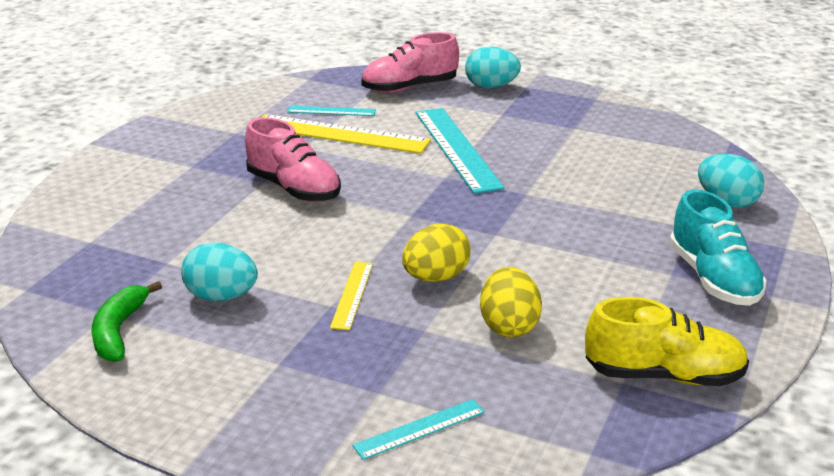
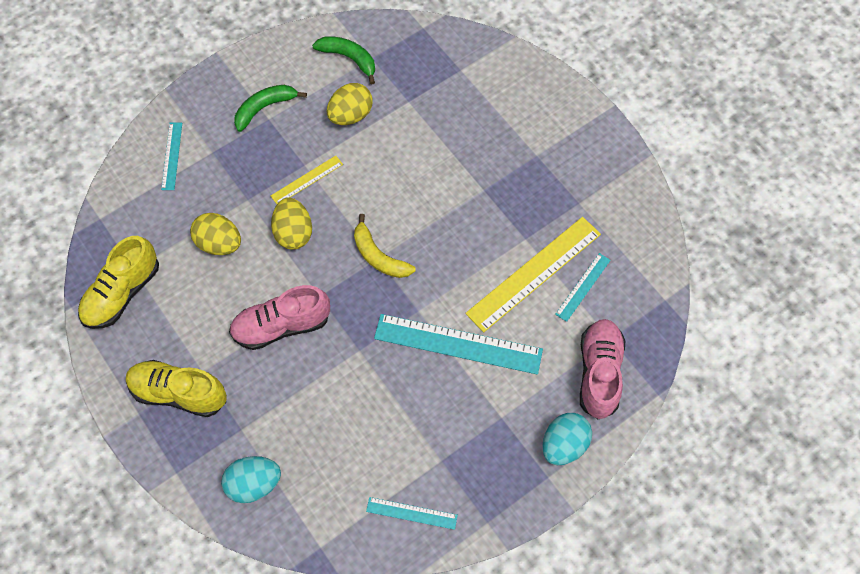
camera: 120 degrees right, 35 degrees up
(221, 297) = (350, 115): turquoise egg -> yellow egg
(262, 374) = (264, 108): none -> green banana
(294, 189) = (460, 204): pink shoe -> pink shoe (281, 326)
(352, 295) = (307, 180): yellow ruler -> yellow ruler turned 75 degrees counterclockwise
(407, 215) = (379, 256): none -> yellow banana
(635, 127) = (411, 513): none -> turquoise ruler
(713, 279) = (179, 393): turquoise shoe -> yellow shoe

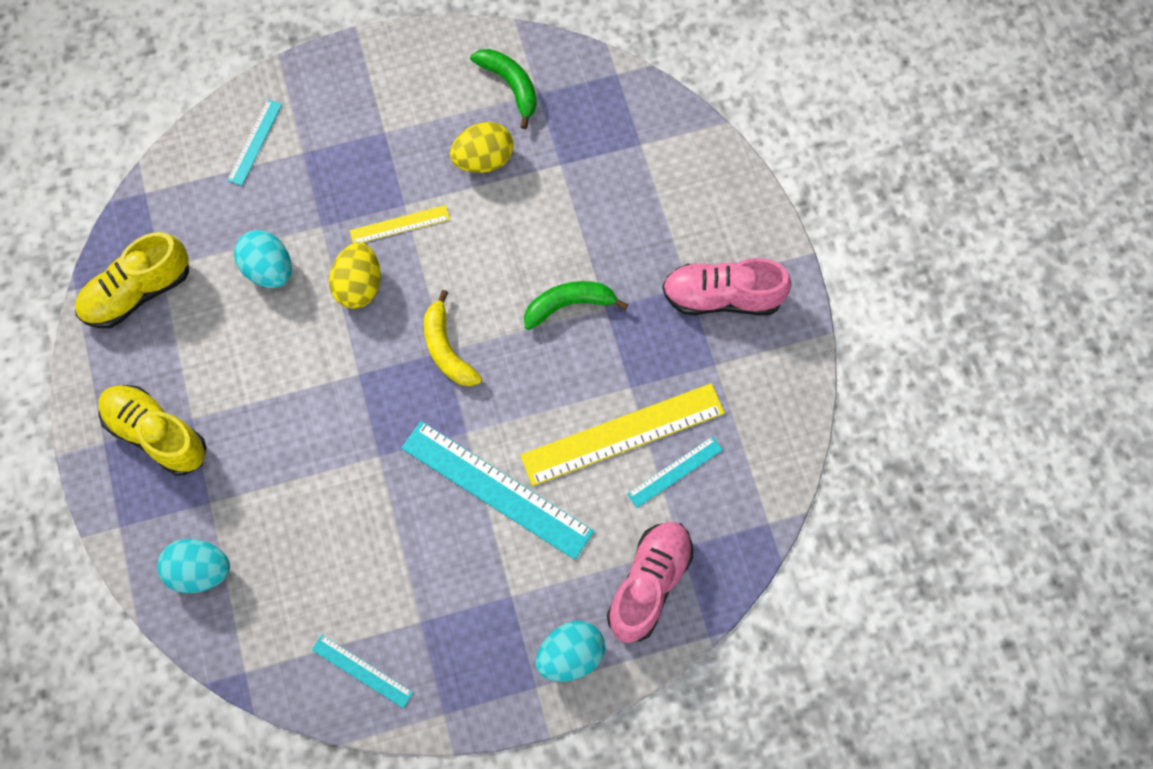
camera: 20 degrees right, 5 degrees up
(219, 243) = (269, 269): yellow egg -> turquoise egg
(264, 108) = (385, 117): green banana -> green banana (568, 305)
(281, 326) = (301, 395): pink shoe -> pink shoe (722, 297)

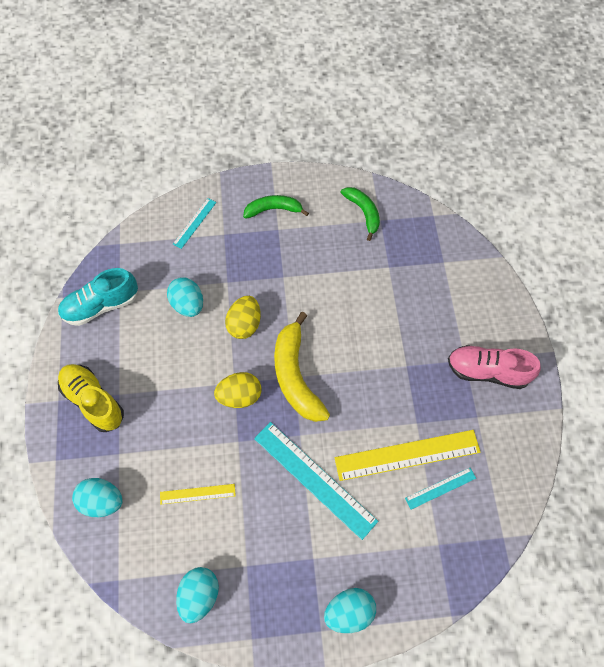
camera: 10 degrees right, 5 degrees down
(137, 292) = (101, 305): yellow shoe -> turquoise shoe
(362, 671) = (199, 595): turquoise ruler -> turquoise egg
(399, 225) = (278, 289): yellow ruler -> yellow ruler (197, 494)
(447, 349) = (295, 376): yellow banana -> yellow banana, size x1.61
(483, 159) = (339, 256): yellow egg -> yellow egg (240, 396)
(568, 305) = (382, 359): green banana -> green banana (273, 209)
(649, 584) = (412, 568): pink shoe -> none

